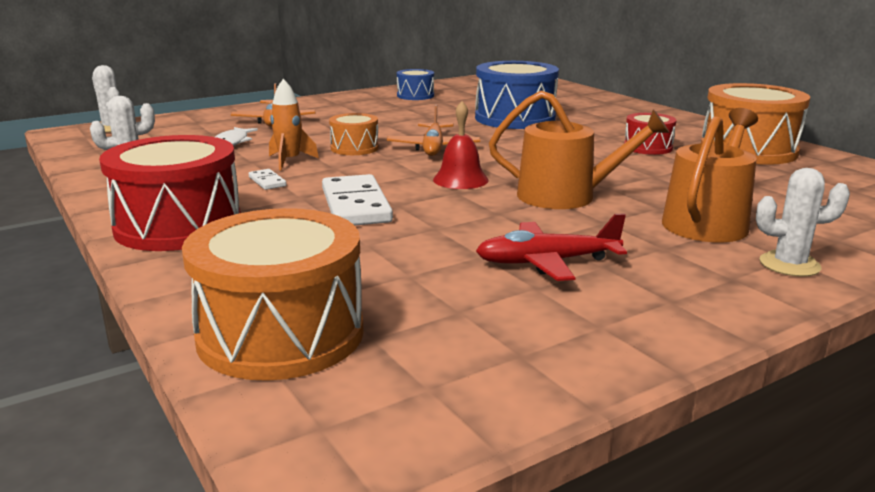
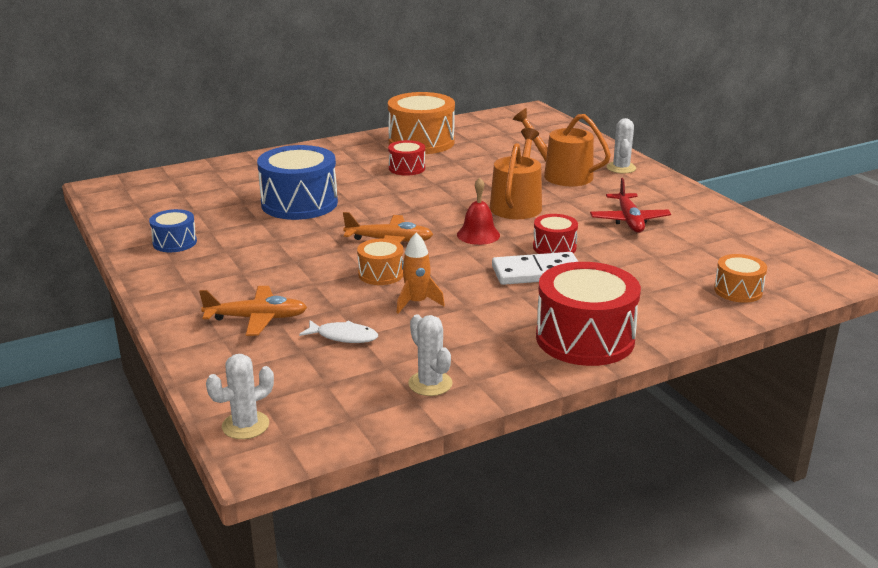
camera: 85 degrees left, 5 degrees up
(267, 181) = (477, 310): white domino -> none
(281, 334) = (738, 290): orange drum -> orange drum, size x0.52
(432, 214) = (554, 247): none -> red drum

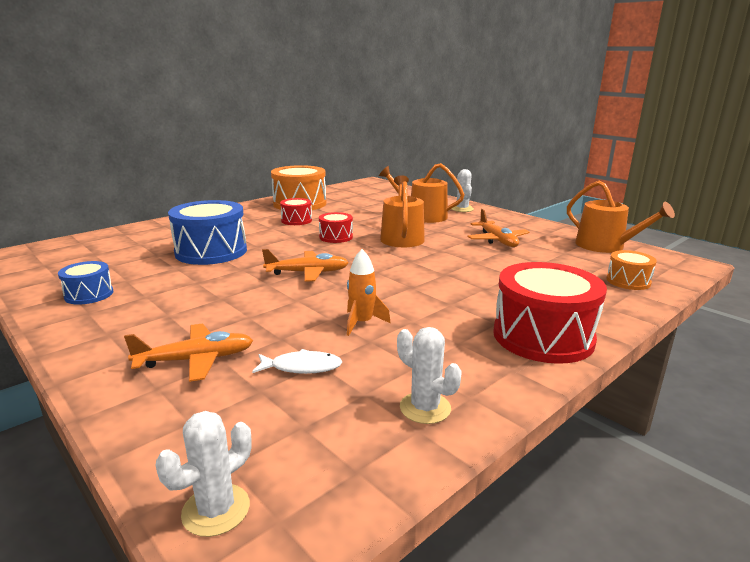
camera: 15 degrees left, 5 degrees down
(381, 274) = (313, 301): orange drum -> none
(478, 235) = (384, 261): red bell -> none
(536, 272) = (454, 285): white domino -> none
(554, 247) = (454, 264): red drum -> red drum (336, 237)
(629, 220) = (497, 240): red plane -> orange plane
(758, 242) = (606, 246): none -> orange watering can

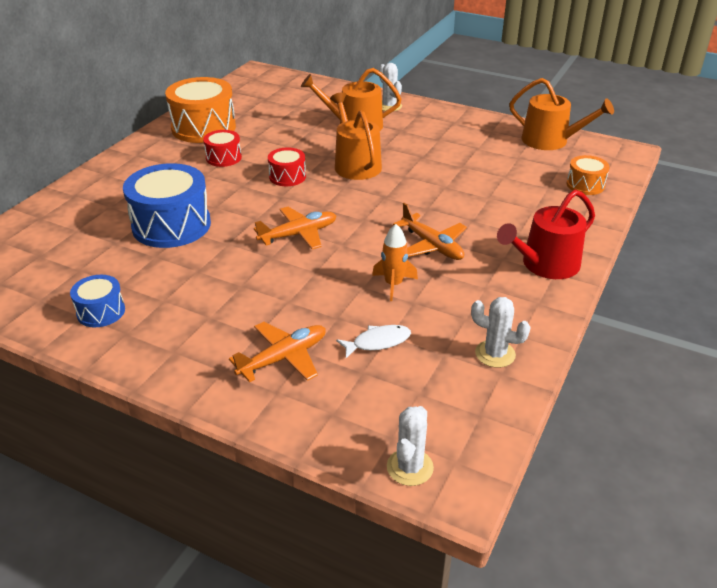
camera: 20 degrees left, 15 degrees up
(497, 240) = (450, 151): orange plane -> orange plane (432, 245)
(543, 337) = (545, 265): red drum -> red watering can

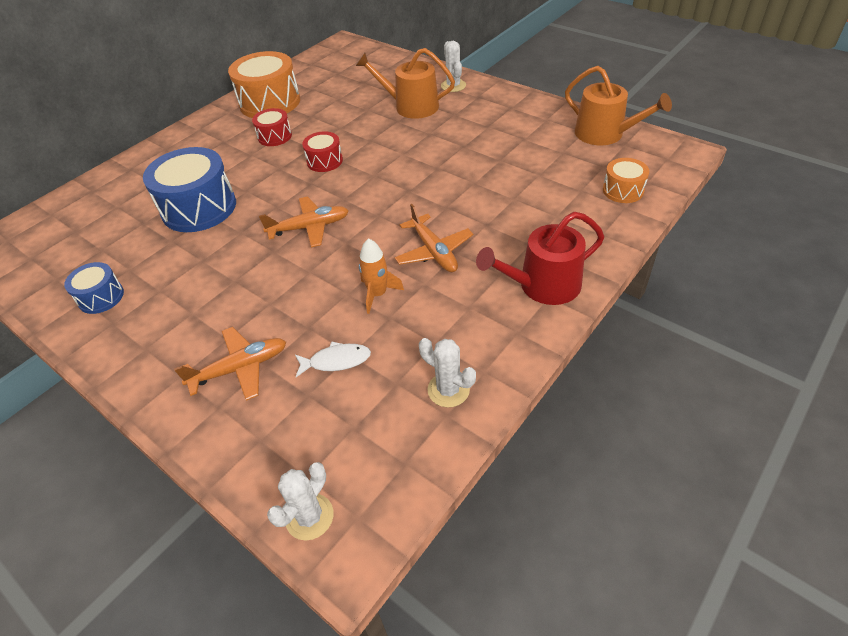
camera: 15 degrees right, 10 degrees up
(355, 164) = (395, 150): orange watering can -> none

